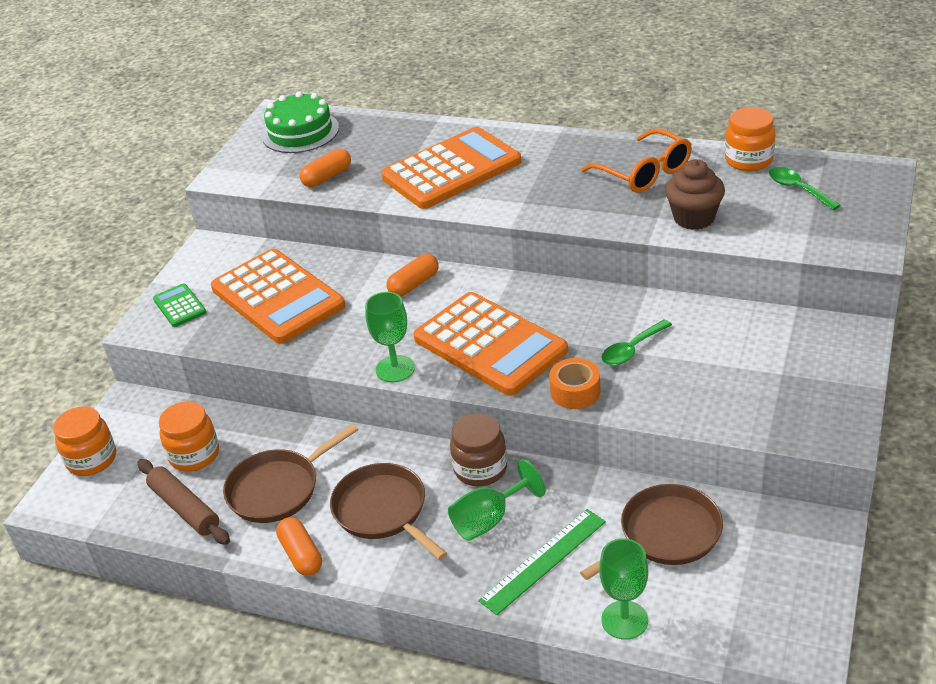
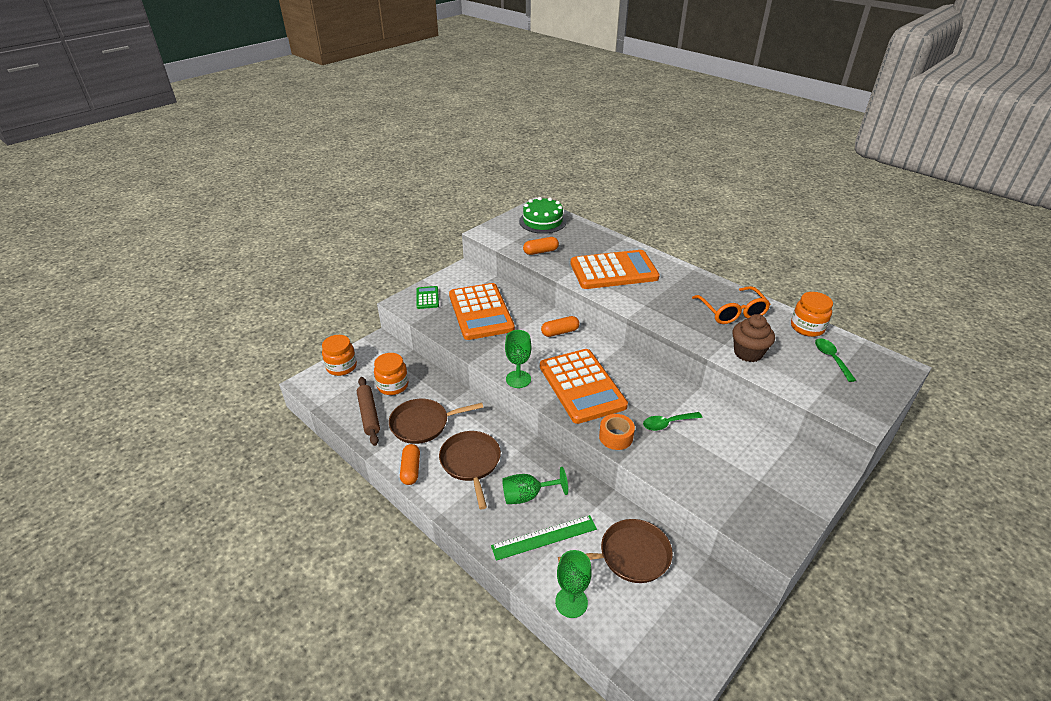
camera: 20 degrees right, 0 degrees up
(480, 469) = (541, 461): brown jar -> none

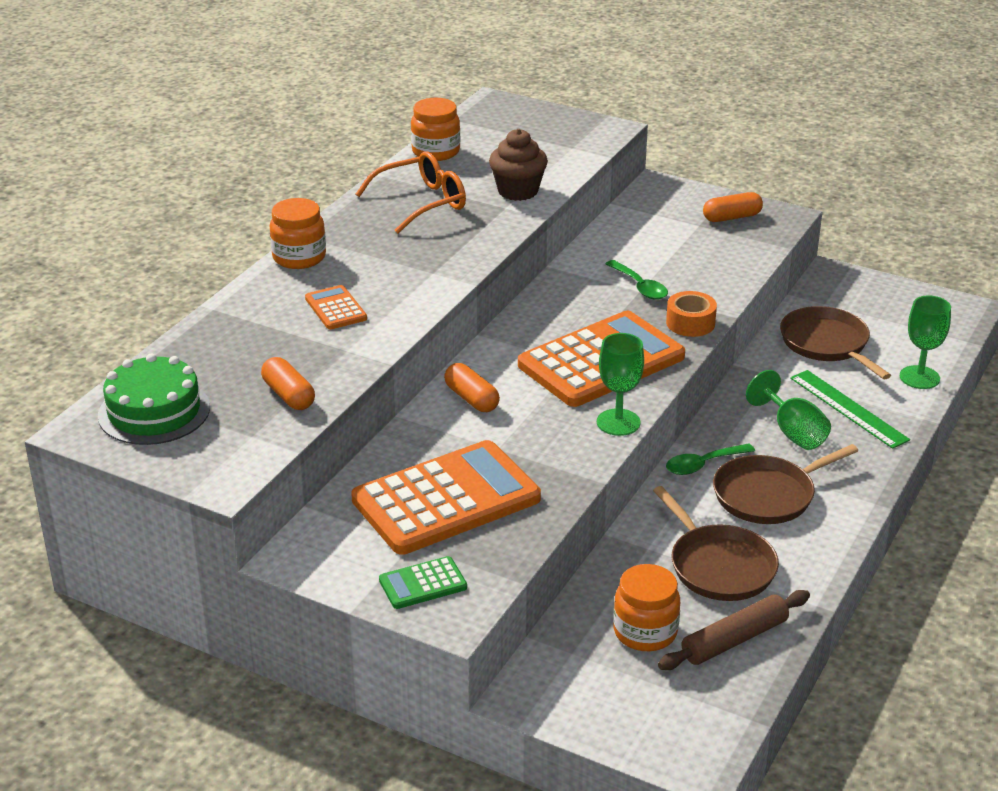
camera: 105 degrees left, 5 degrees down
(341, 367) = (627, 727): orange jar -> orange jar (299, 257)
(411, 469) = (820, 553): orange capsule -> orange capsule (732, 217)
(613, 271) = (335, 309): orange calculator -> orange calculator, size x0.44
(831, 358) = (499, 139): green spoon -> green spoon (703, 464)

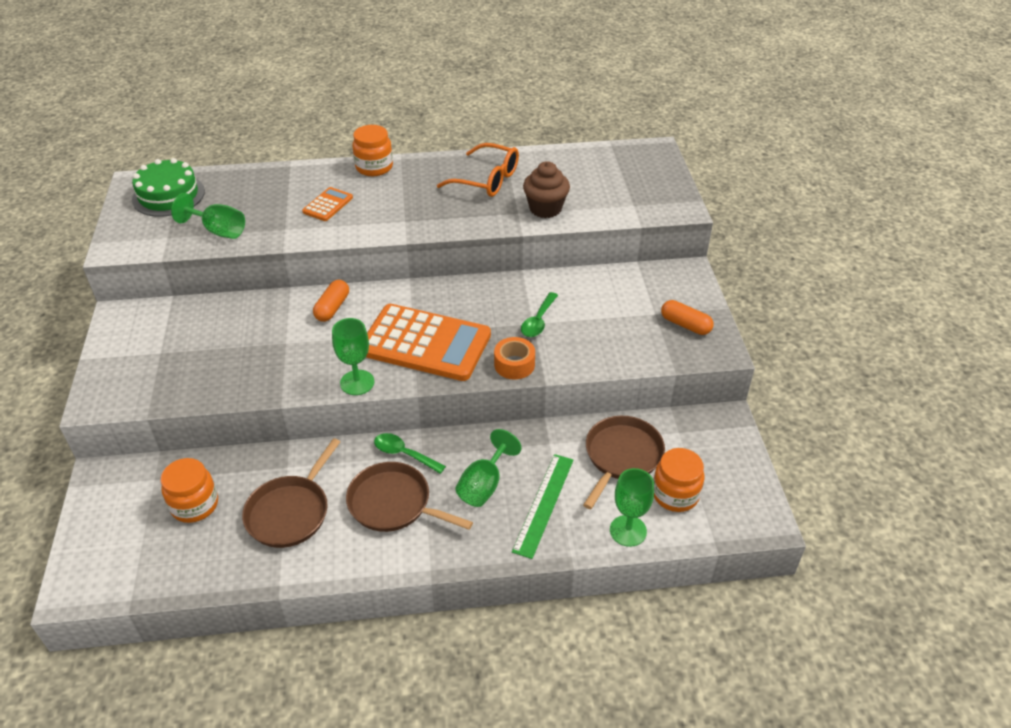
camera: 55 degrees right, 10 degrees up
(289, 395) = (218, 231): orange capsule -> green goblet
(423, 584) = (122, 375): green calculator -> none
(436, 152) = (559, 157): orange jar -> orange jar (675, 494)
(446, 499) = (215, 346): orange calculator -> none
(734, 640) = (212, 555): brown rolling pin -> none

